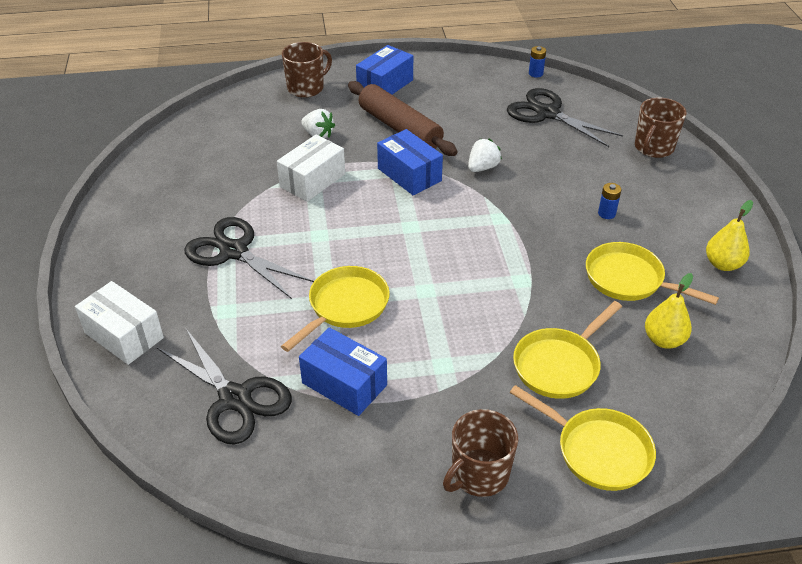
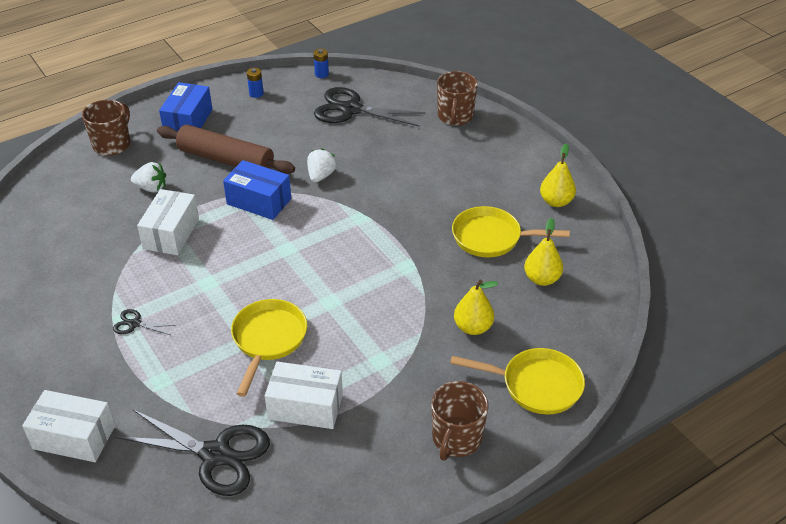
camera: 25 degrees left, 0 degrees up
(234, 251) = (135, 324): black scissors -> black scissors, size x0.45
(344, 384) = (305, 406): blue box -> white box
(559, 365) = (473, 327): yellow pan -> yellow pear
(606, 213) = (446, 186): blue battery -> blue battery (256, 93)

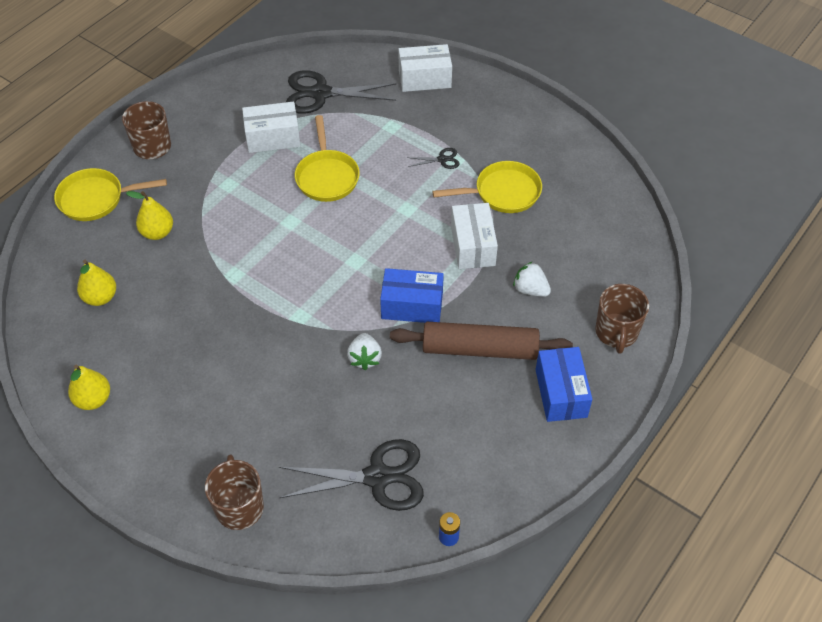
camera: 160 degrees right, 10 degrees up
(151, 188) = (530, 290): white strawberry -> white strawberry turned 45 degrees clockwise
(256, 93) = (512, 468): blue battery -> none
(491, 237) = (158, 331): yellow pan -> yellow pan (503, 192)

